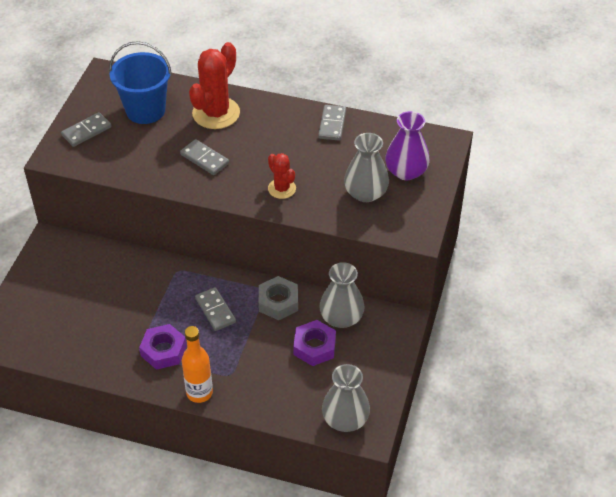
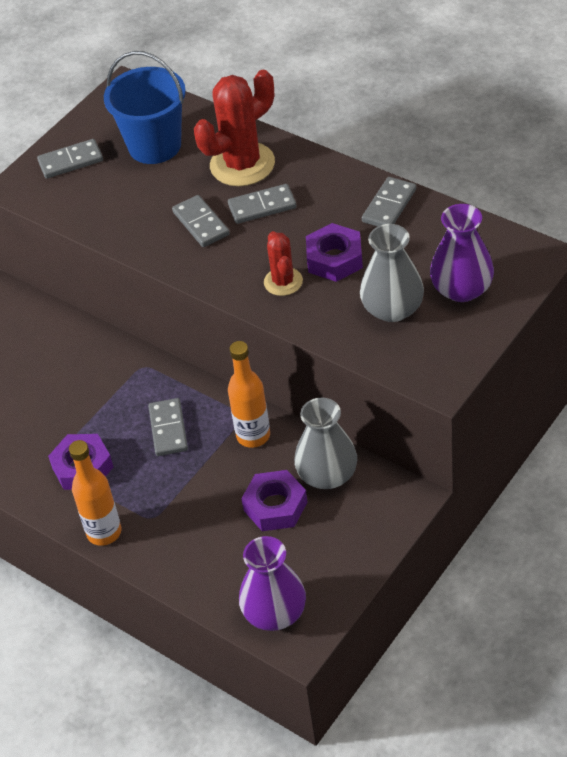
camera: 25 degrees right, 0 degrees up
(243, 139) = (262, 206): none -> grey domino
(278, 302) = (253, 436): grey nut -> orange bottle
(311, 167) = (334, 259): none -> purple nut
(345, 419) = (274, 613): grey vase -> purple vase

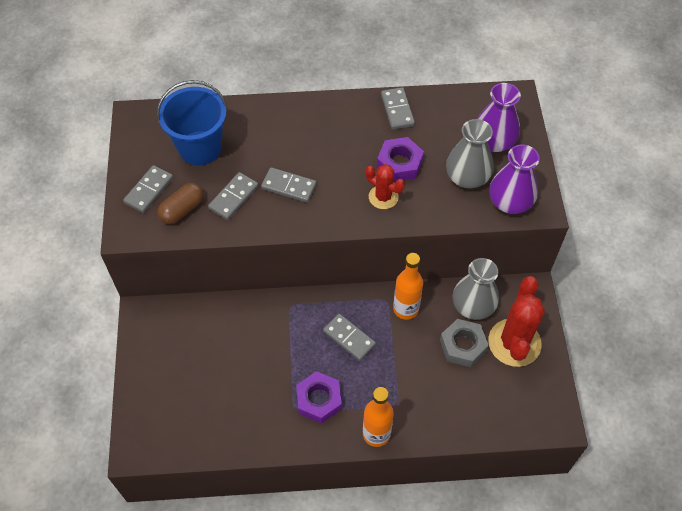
camera: 45 degrees left, 10 degrees up
(82, 193) = (182, 210): none -> brown capsule
(242, 164) = (275, 130): red cactus -> red cactus (514, 343)
(262, 206) = (317, 152): grey domino -> grey domino (233, 197)
(274, 613) = (528, 413): purple vase -> purple vase (510, 202)
(275, 506) = (463, 346): purple nut -> grey nut

